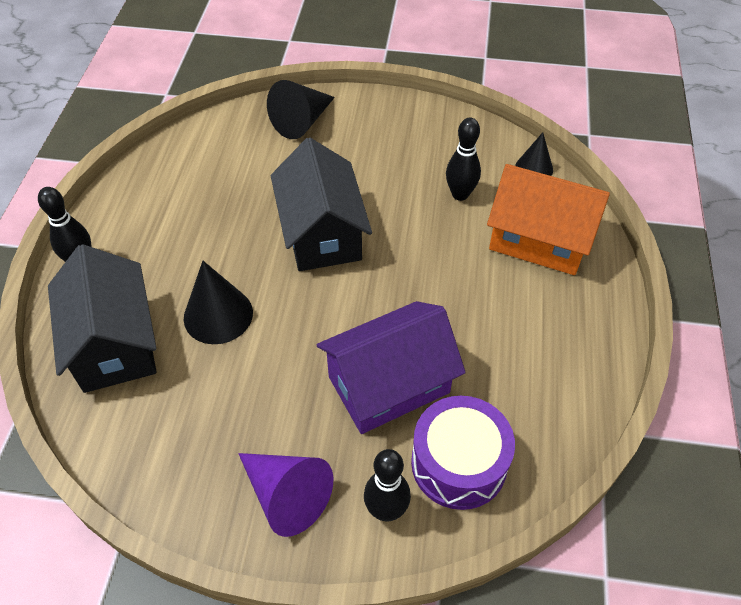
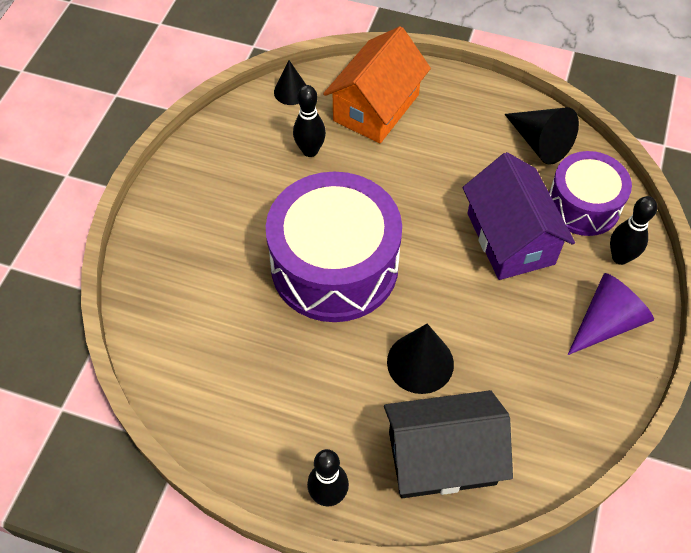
camera: 80 degrees left, 5 degrees up
(302, 121) = (168, 265): black cone -> black cone (540, 143)
(322, 233) = (334, 266): black house -> purple drum

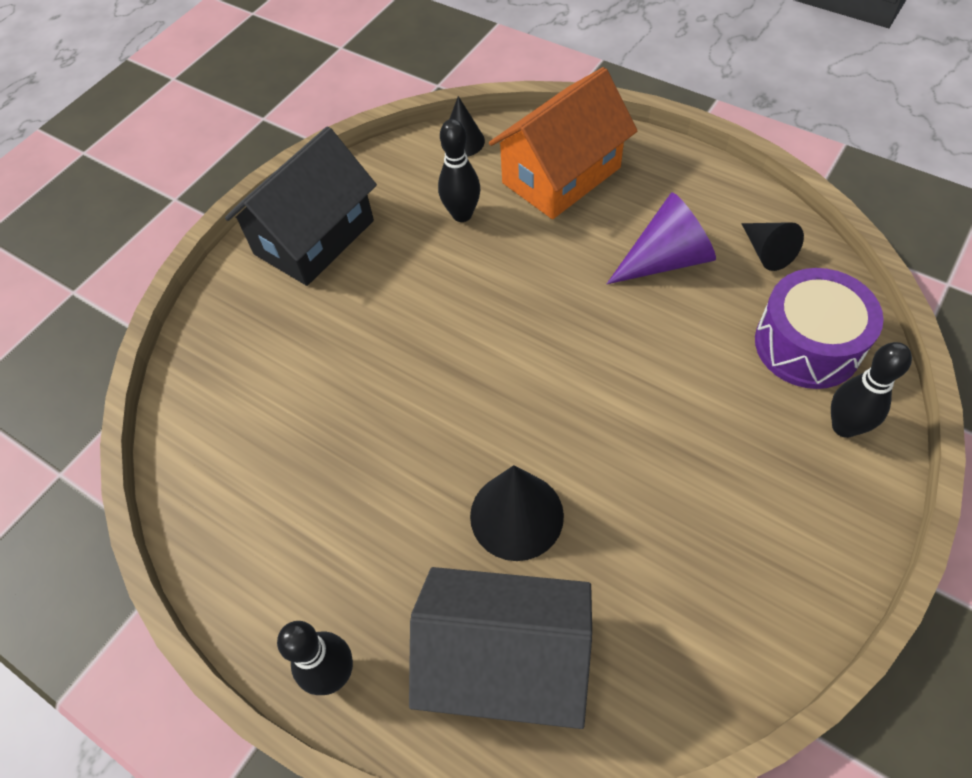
camera: 20 degrees right, 0 degrees up
(199, 188) = (314, 237): none -> black house
(334, 266) = (445, 362): purple drum -> none
(510, 238) = (691, 370): purple house -> none
(540, 143) = (766, 252): black cone -> black cone, size x0.64
(606, 322) = (800, 516): purple cone -> purple cone (666, 260)

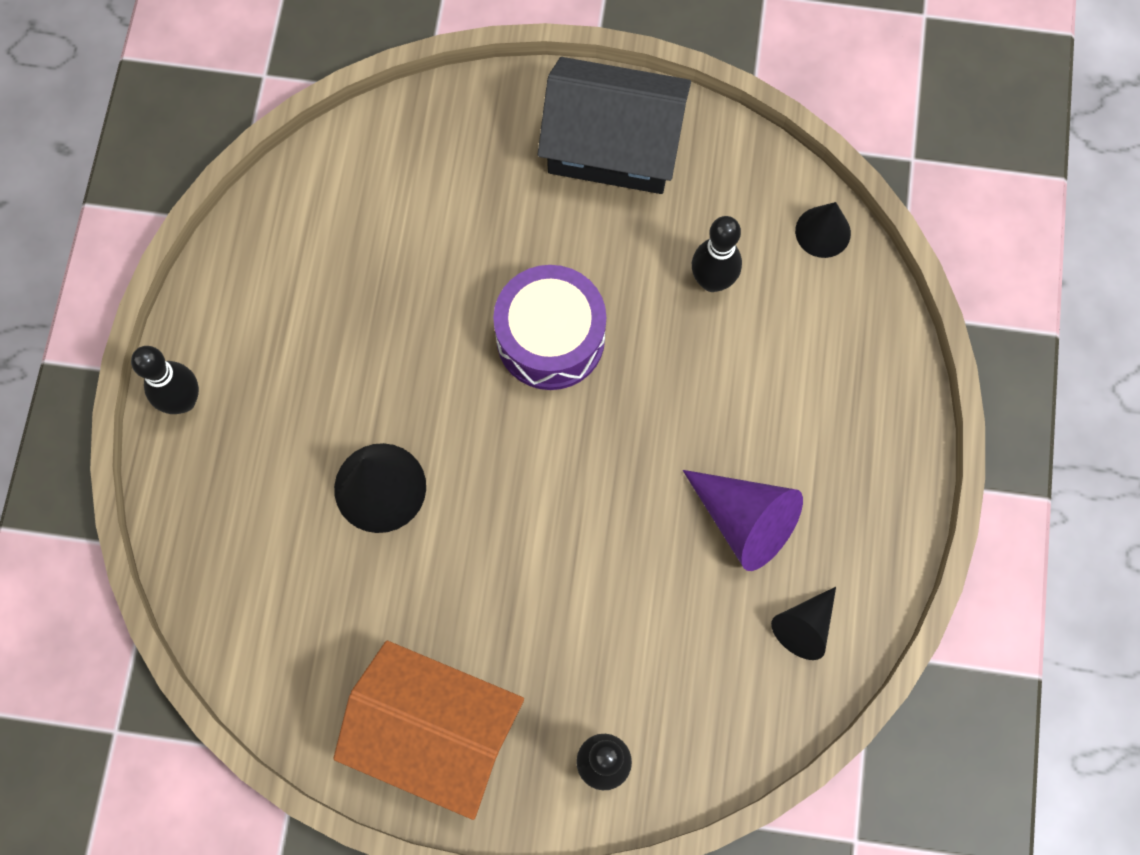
camera: 60 degrees right, 15 degrees up
(505, 659) = (248, 532): black house -> none
(561, 175) = (819, 363): orange house -> orange house (435, 733)
(807, 344) = (691, 702): purple drum -> purple drum (550, 338)

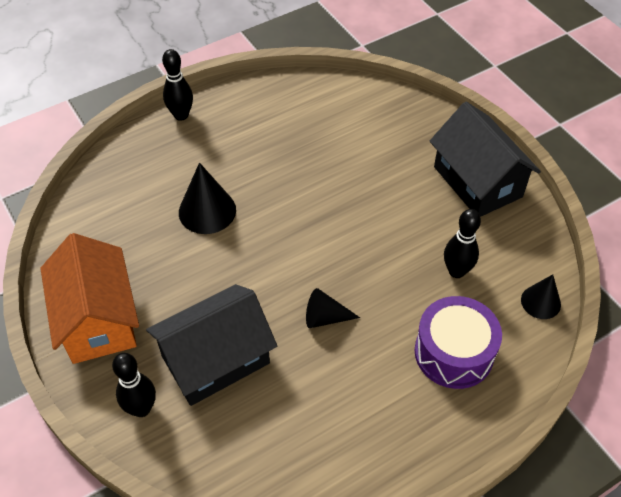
camera: 50 degrees right, 20 degrees down
(550, 338) = (351, 225): purple drum -> purple drum (454, 353)
(606, 635) = (215, 360): none -> black house
(744, 521) = (341, 380): purple cone -> none
(804, 626) = (308, 456): black cone -> black cone (325, 317)

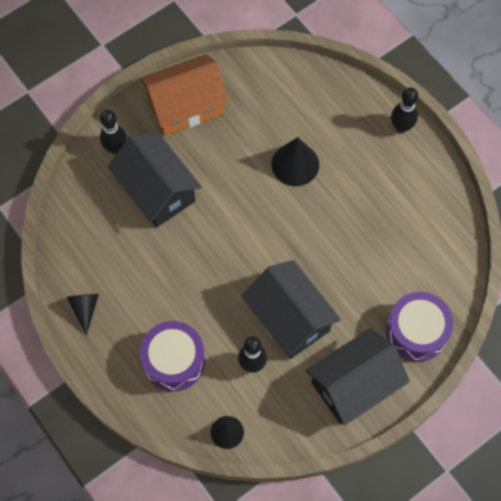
camera: 85 degrees right, 15 degrees up
(325, 317) = (199, 263): black cone -> black cone (85, 309)
(400, 231) = (290, 318): none -> black house
(418, 127) = (416, 331): none -> purple drum

